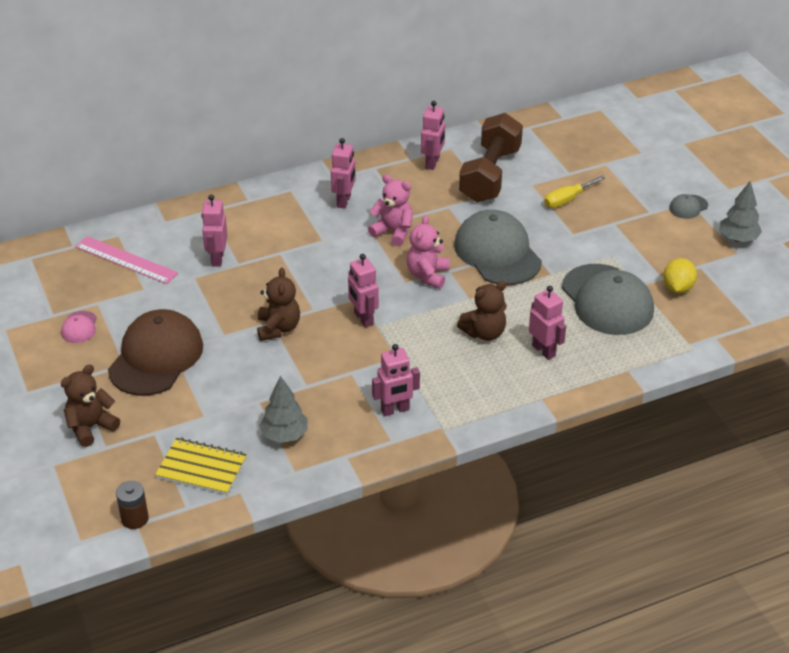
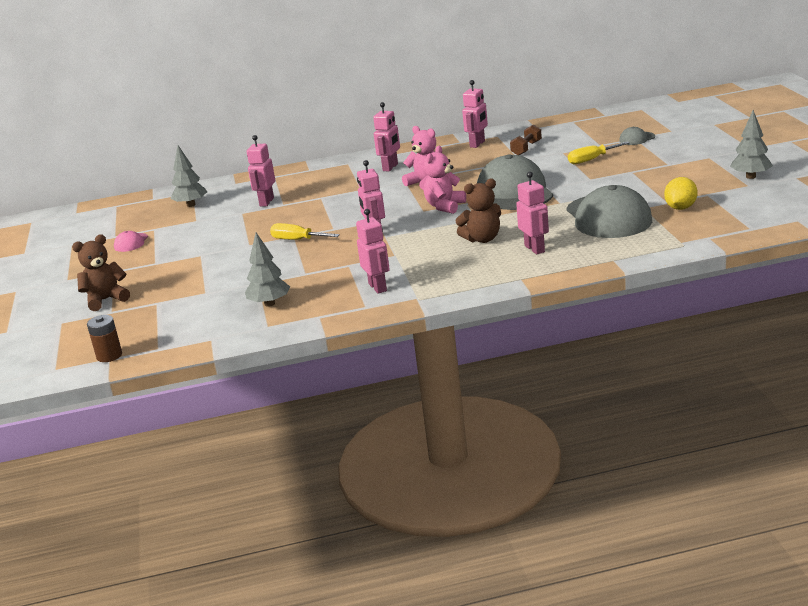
camera: 15 degrees right, 15 degrees down
(126, 260) = (191, 205): pink ruler -> grey tree
(156, 357) = (184, 258): brown cap -> none
(201, 468) = (185, 324): yellow notebook -> none
(278, 328) = (297, 240): brown teddy bear -> yellow screwdriver
(395, 410) = (378, 287): pink robot -> pink robot turned 105 degrees counterclockwise
(490, 175) = (526, 148): brown dumbbell -> brown dumbbell, size x0.46
(688, 207) = (706, 160): grey cap -> grey cap (637, 138)

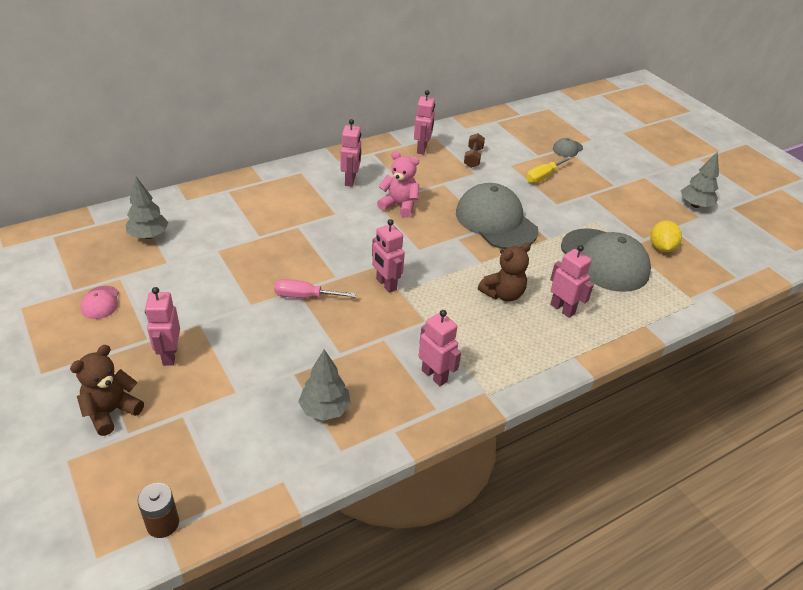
camera: 25 degrees left, 15 degrees up
(266, 202) = (238, 232): pink robot -> pink robot (169, 355)
(297, 240) = (304, 296): yellow screwdriver -> pink screwdriver
(445, 206) = (438, 242): pink teddy bear -> none

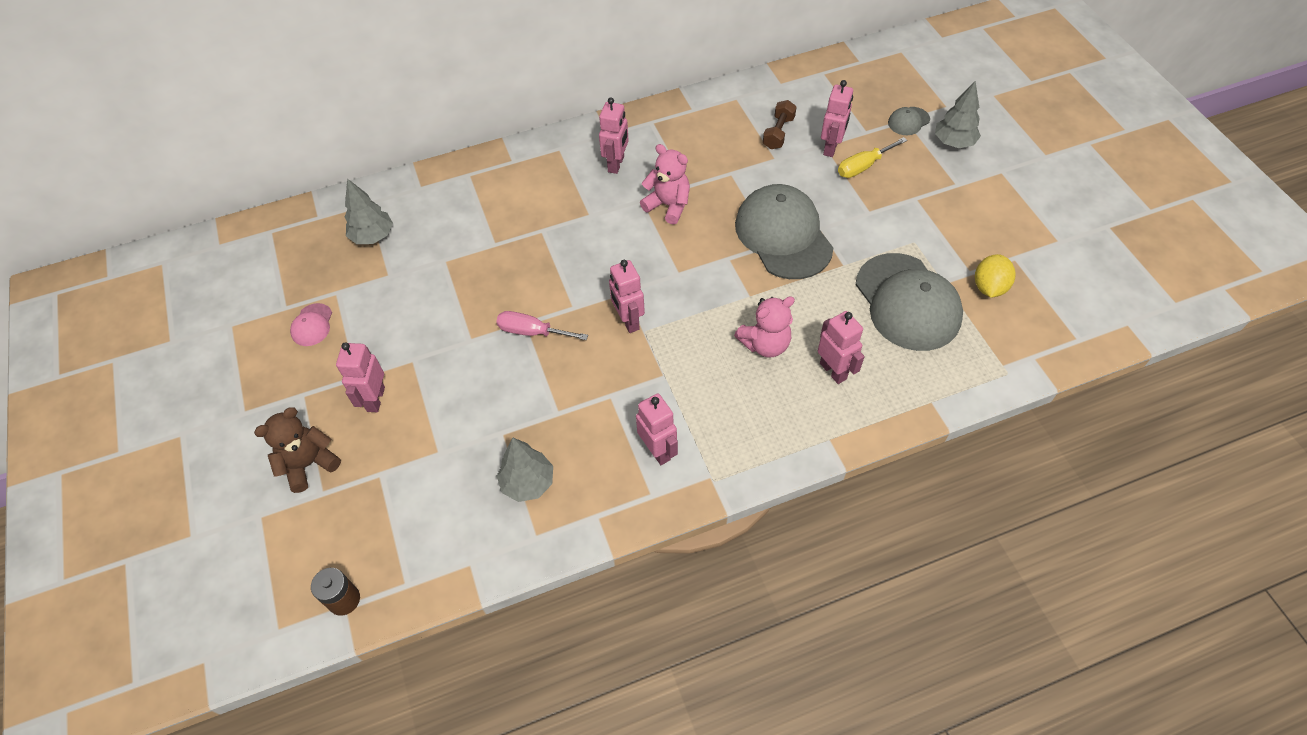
camera: 15 degrees right, 15 degrees up
(422, 149) = (715, 117): pink robot -> pink robot (831, 148)
(503, 294) = (765, 344): brown teddy bear -> pink teddy bear
(695, 205) = (1057, 221): grey tree -> grey tree (953, 142)

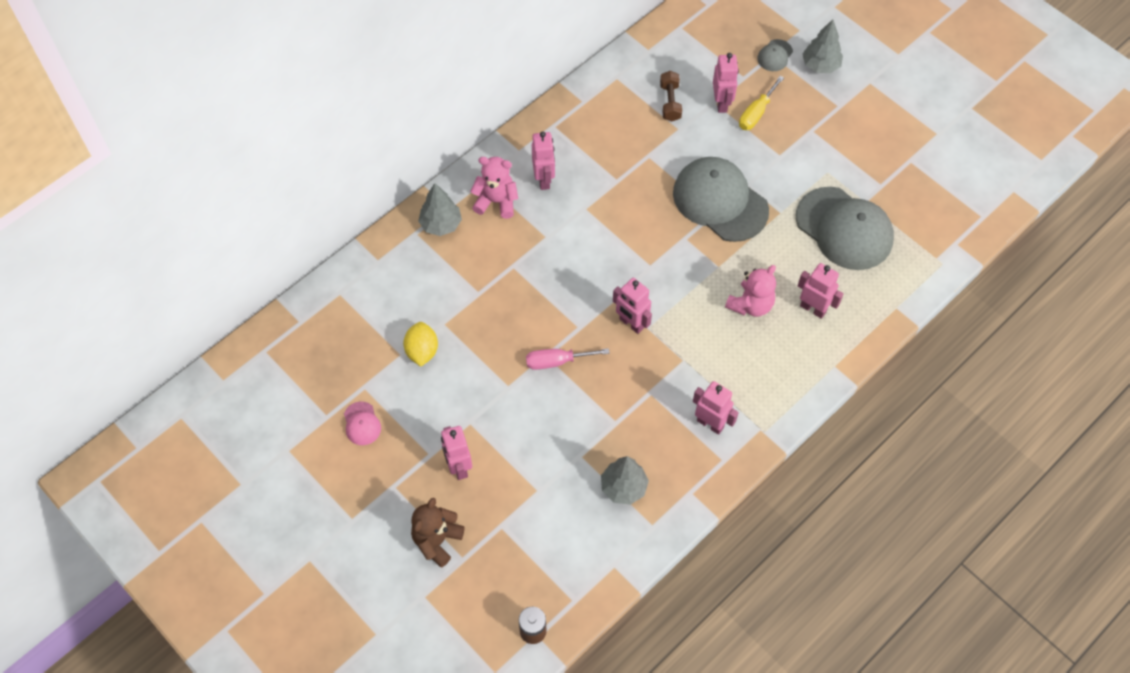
camera: 25 degrees left, 5 degrees up
(373, 236) = (364, 323): grey tree -> grey tree (441, 224)
(668, 205) = (610, 205): pink teddy bear -> pink teddy bear (496, 201)
(989, 287) = (900, 194): yellow lemon -> yellow lemon (422, 351)

